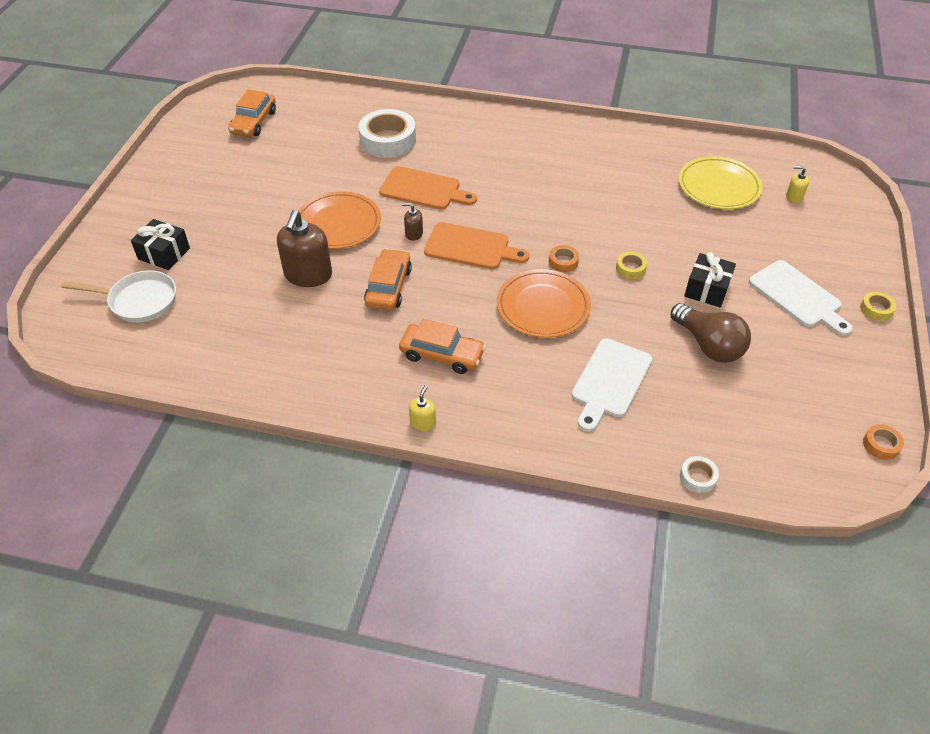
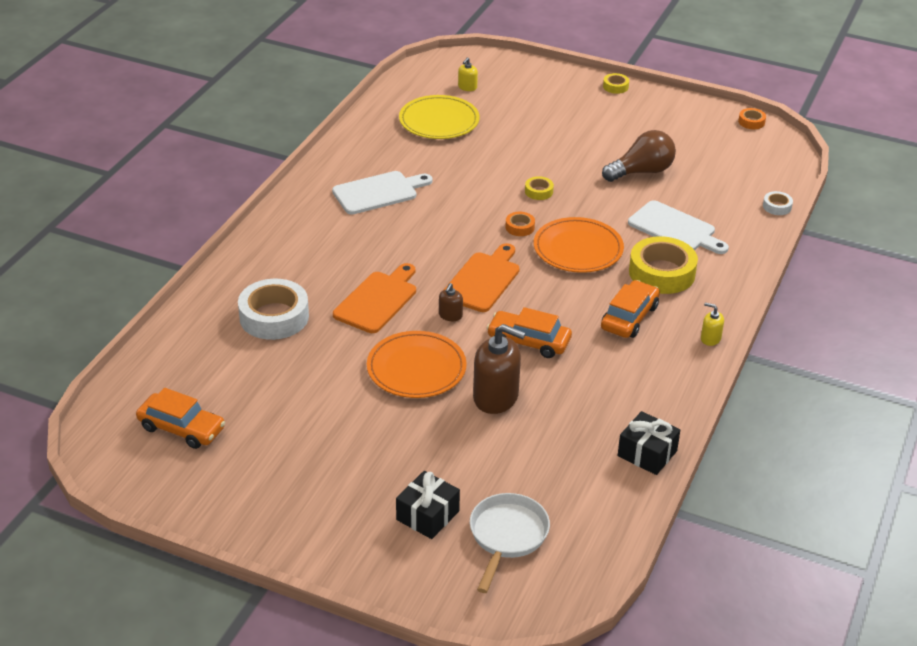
camera: 80 degrees left, 10 degrees down
(525, 375) = (662, 273): none -> yellow tape
(707, 289) = (575, 158): black gift -> black gift (647, 453)
(798, 296) = (594, 117): white cutting board -> white cutting board (378, 192)

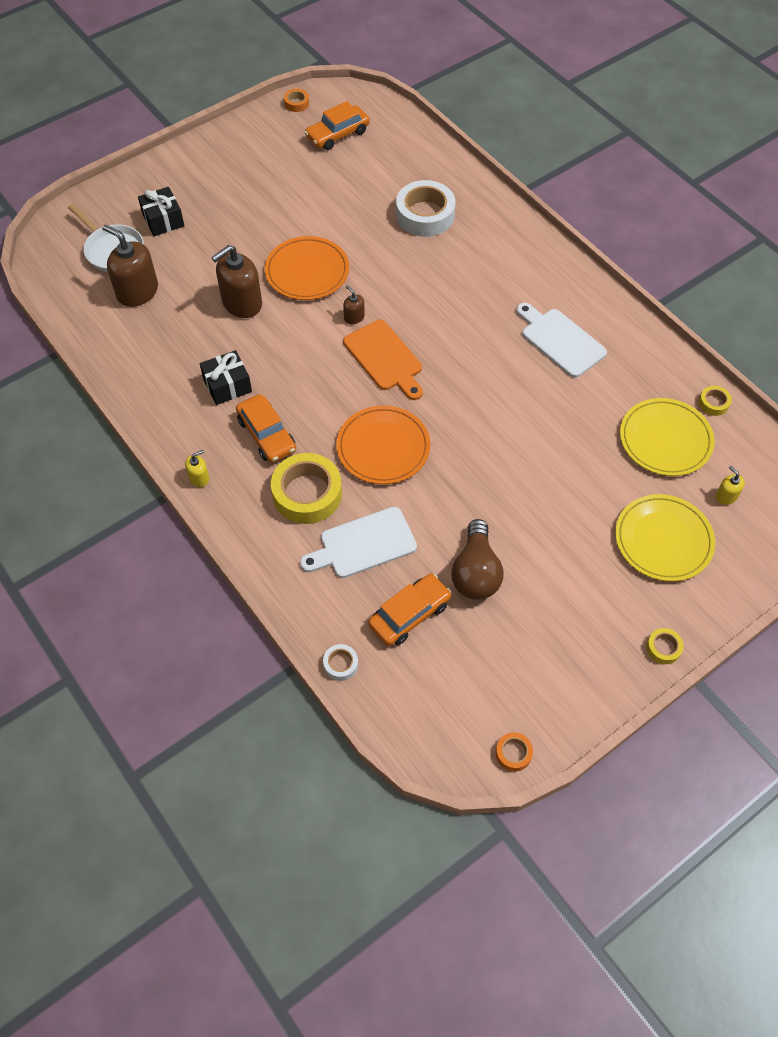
camera: 120 degrees right, 20 degrees up
(377, 300) = (404, 281): orange cutting board -> none
(378, 192) = (560, 341): white cutting board -> white cutting board turned 135 degrees clockwise
(520, 227) = (443, 420): orange tape -> orange tape (296, 103)
(529, 341) = (287, 352): orange car -> orange car (410, 614)
(531, 103) = (663, 540): none -> yellow plate
(539, 191) = (492, 463): yellow tape -> yellow tape (713, 403)
(547, 484) = (137, 291): none -> brown soap dispenser
(647, 453) = (116, 362): black gift -> black gift (227, 385)

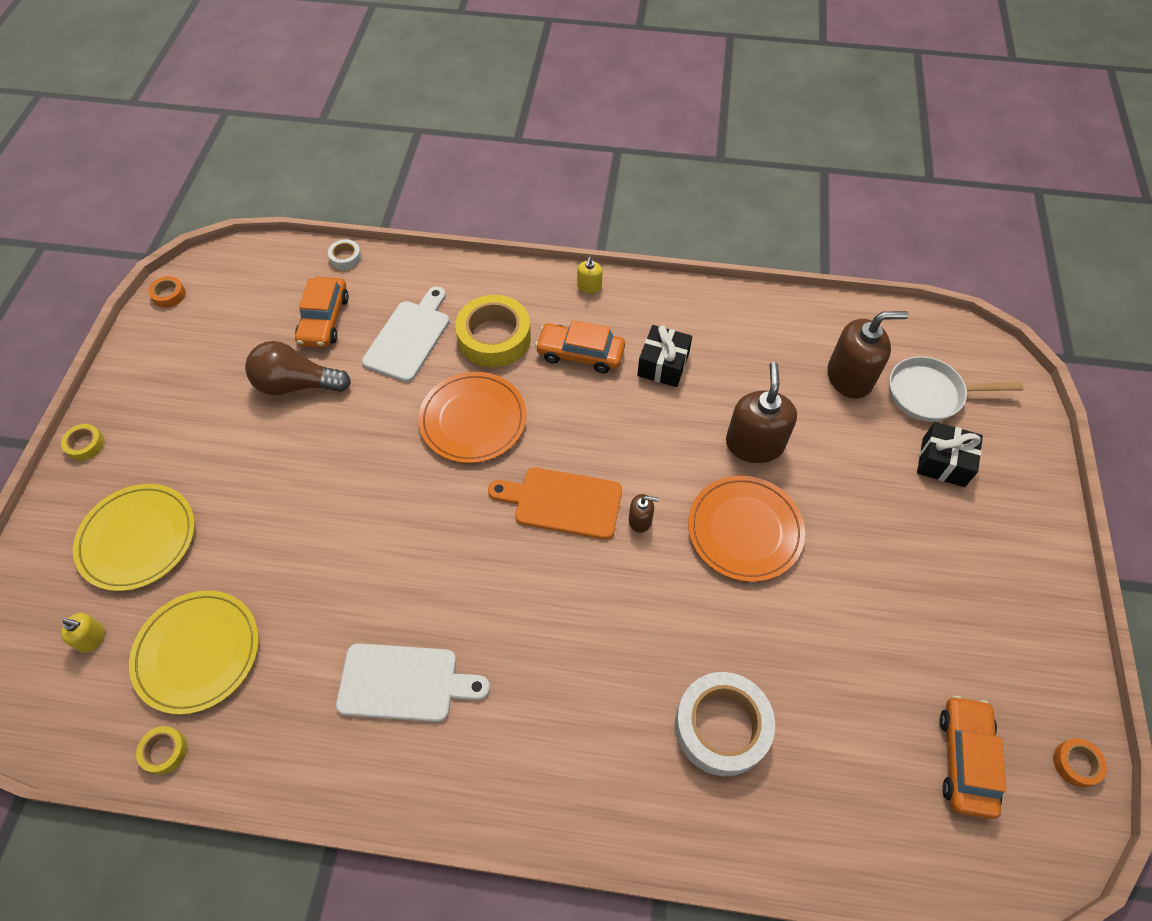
camera: 135 degrees right, 0 degrees up
(475, 572) = (297, 384): brown light bulb -> brown light bulb turned 45 degrees counterclockwise

